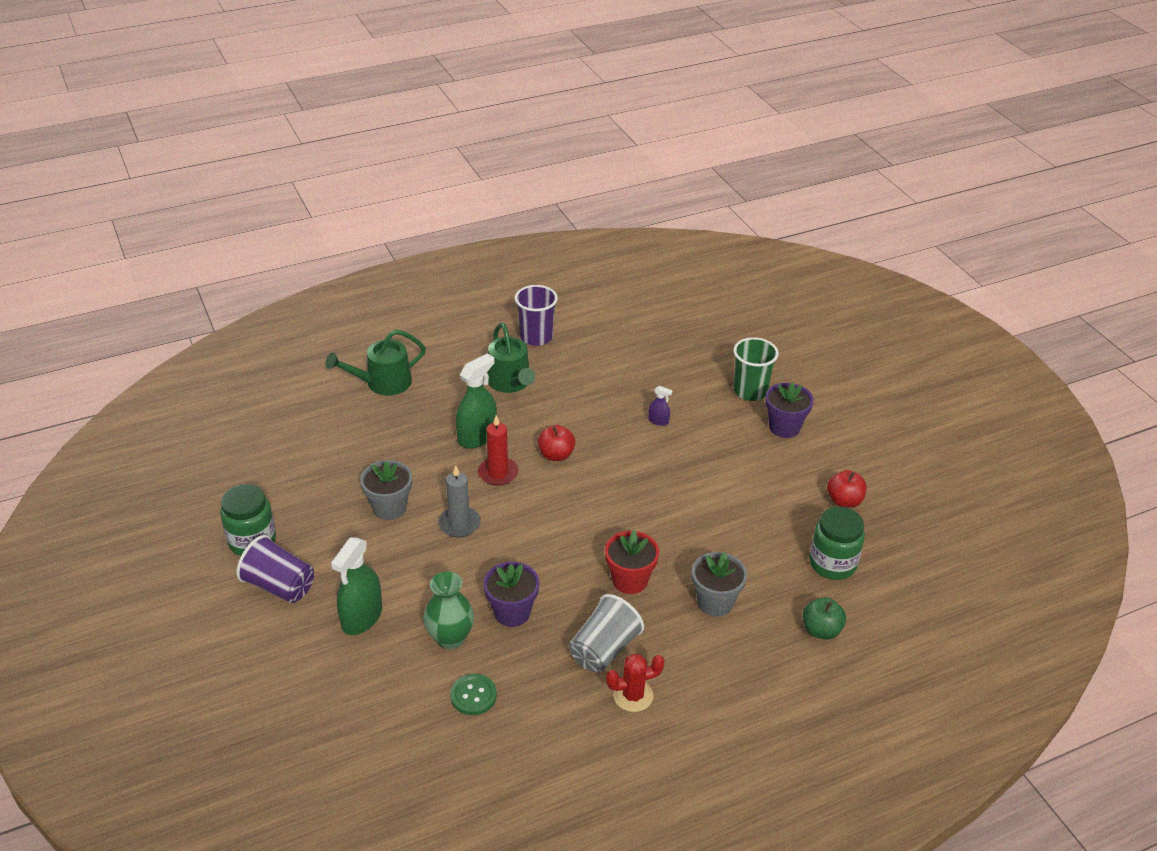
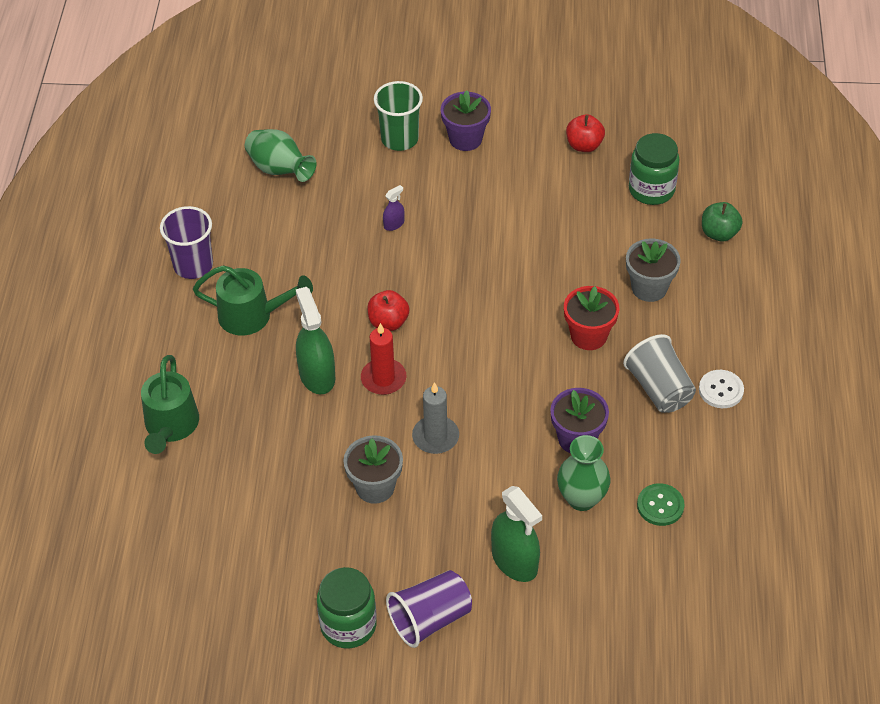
camera: 60 degrees left, 10 degrees up
(633, 695) = (721, 390): red cactus -> white button
(662, 342) = (279, 170): none -> green vase

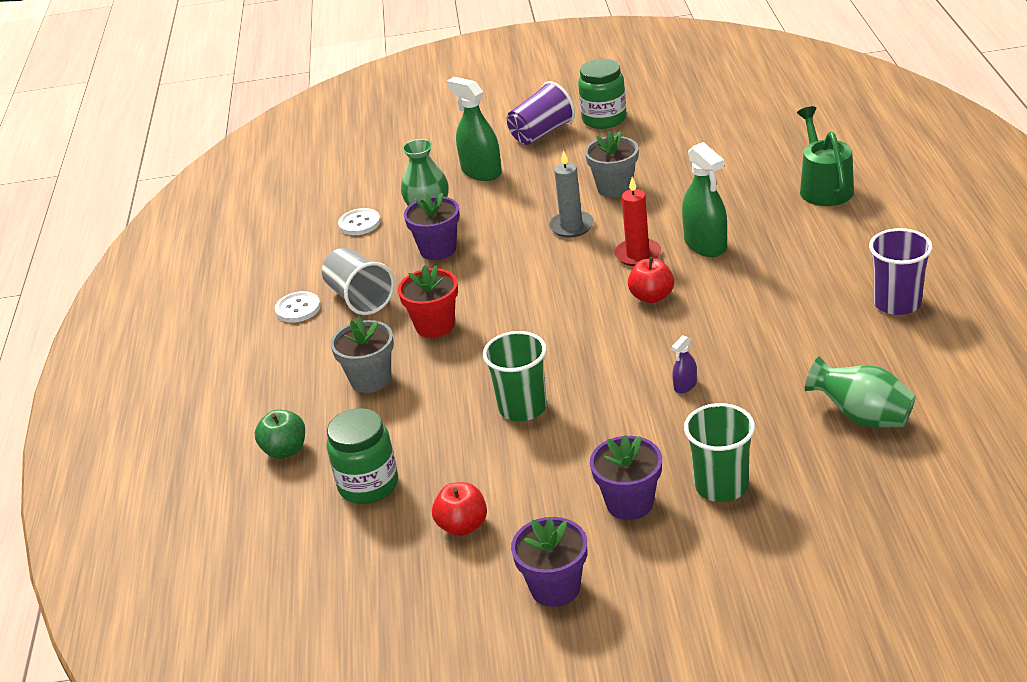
camera: 175 degrees right, 15 degrees down
(252, 315) = (801, 275): green watering can -> none
(525, 232) = (522, 408): none -> green cup
(529, 93) = (555, 588): none -> purple flower pot
(660, 506) = (359, 223): green button -> white button

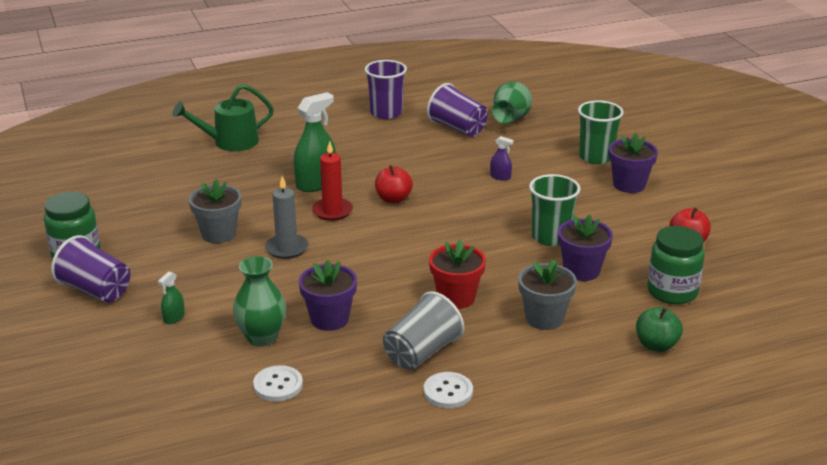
camera: 110 degrees left, 5 degrees down
(481, 172) = (174, 317): green spray bottle -> green spray bottle, size x0.47
(555, 588) = (718, 201): purple flower pot -> purple flower pot (581, 271)
(839, 363) = (458, 128): none -> purple cup

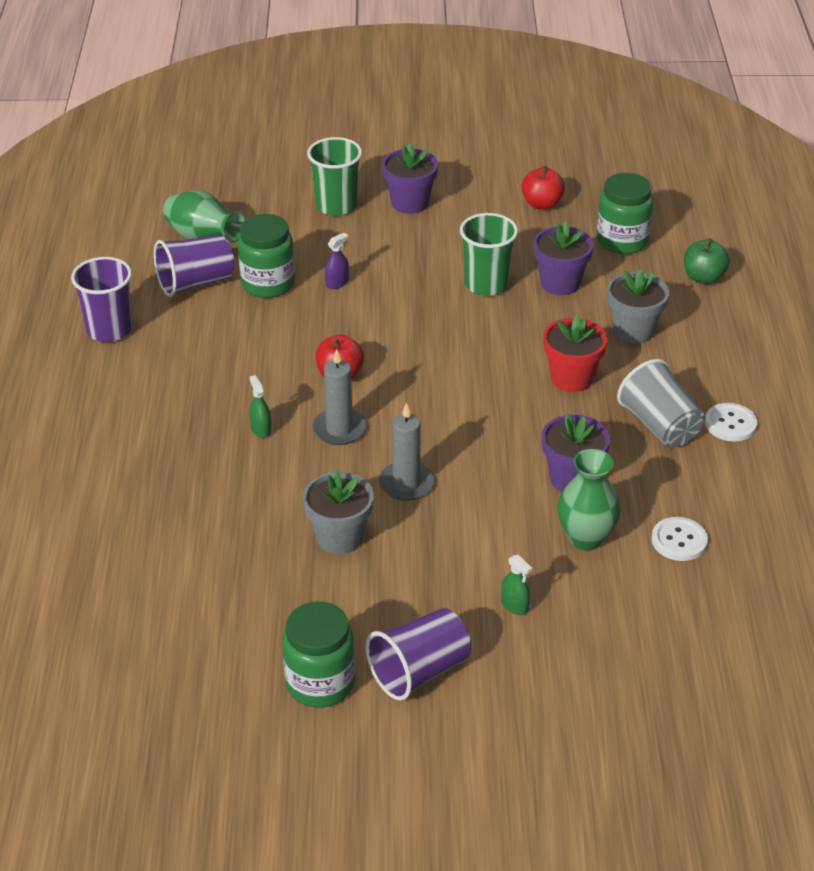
camera: 70 degrees left, 10 degrees up
(230, 142) = (90, 487): green watering can -> none
(316, 183) = (261, 429): green spray bottle -> green spray bottle, size x0.47
(332, 211) = (339, 429): red candle -> grey candle
(477, 152) = (268, 284): none -> green jar

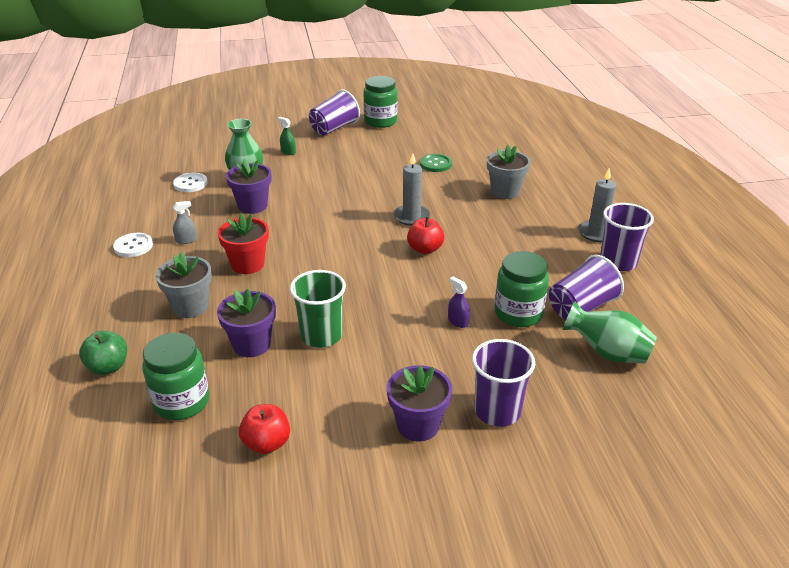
camera: 170 degrees right, 5 degrees down
(260, 538) = (435, 164): none -> green button
(261, 429) = (463, 212): green spray bottle -> none
(336, 205) = (497, 411): green cup -> purple cup
(337, 283) = (458, 321): purple spray bottle -> purple spray bottle turned 105 degrees clockwise
(339, 537) = (391, 168): grey flower pot -> grey flower pot (505, 191)
(406, 484) = (358, 194): grey candle -> grey candle (596, 233)
(660, 426) = (186, 240): grey cup -> grey spray bottle

